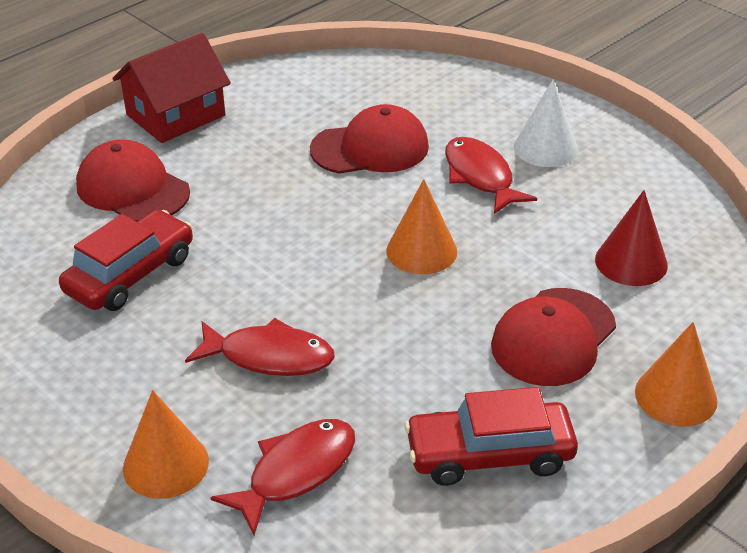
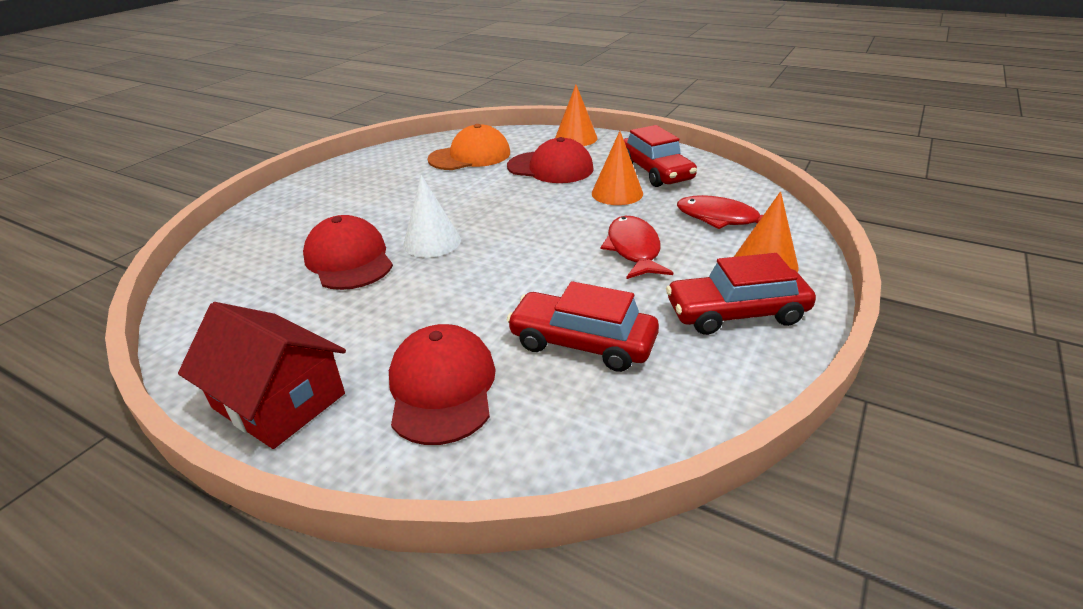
camera: 105 degrees left, 5 degrees down
(97, 396) = (736, 313): none -> red car
(132, 189) = (442, 387): red cap -> red cap turned 150 degrees clockwise
(421, 251) = (486, 216): orange cone -> orange cone (617, 193)
(480, 176) = (386, 209): red fish -> none
(545, 148) = (345, 192): white cone -> white cone (432, 242)
(631, 262) = (470, 156): red cone -> orange cap

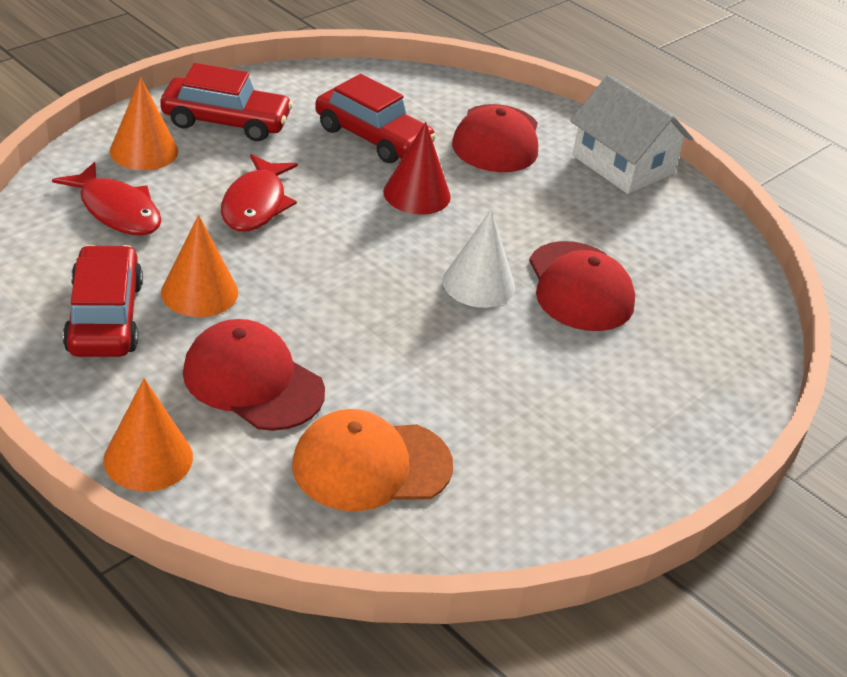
camera: 170 degrees left, 5 degrees up
(279, 401) = (622, 165): red house -> white house
(507, 295) = (417, 194): none -> red cone

